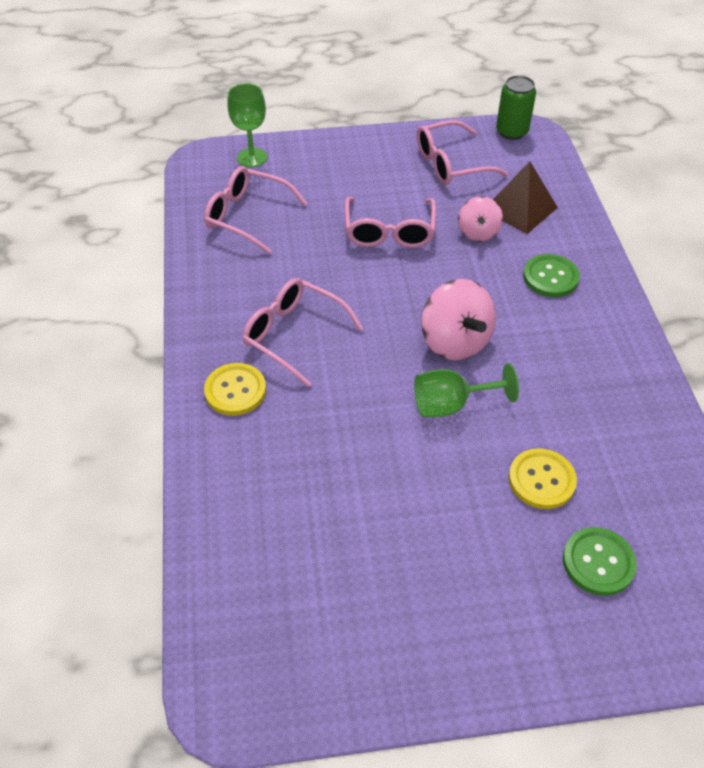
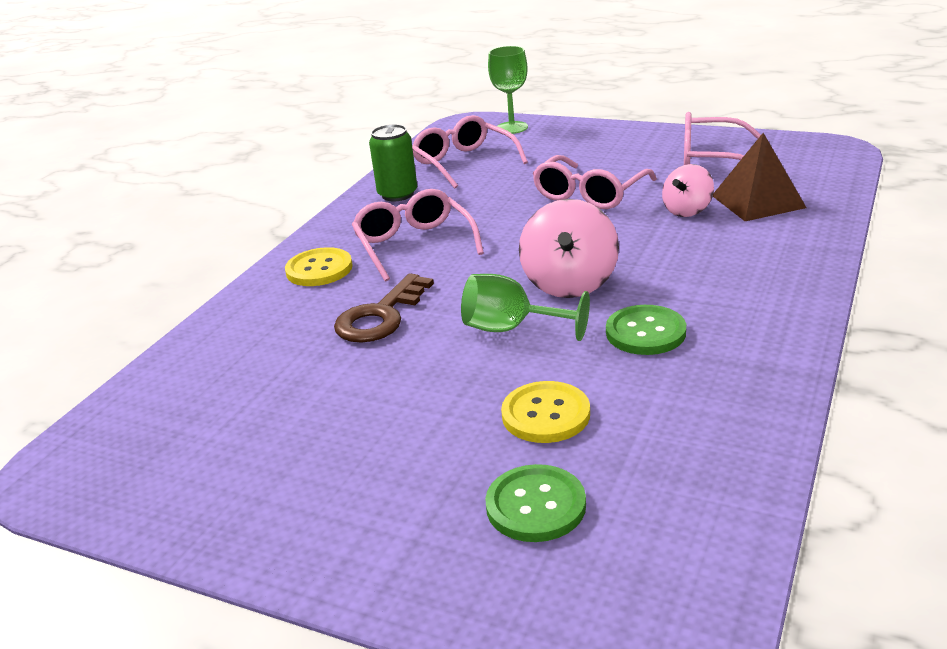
camera: 35 degrees right, 20 degrees down
(339, 427) = (380, 316): none -> brown key
(511, 131) = (810, 145): green can -> green can (397, 194)
(550, 277) = (738, 258): green button -> green button (645, 332)

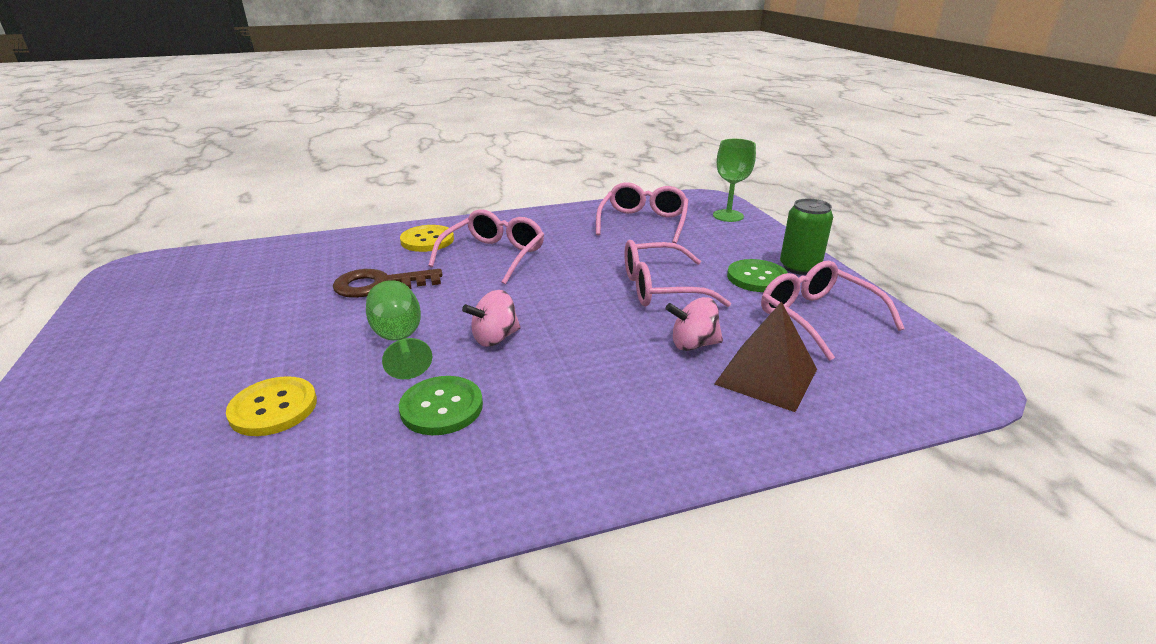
camera: 45 degrees right, 0 degrees up
(397, 194) = (562, 221): green can -> green can (799, 267)
(535, 506) = (131, 457): green button -> green button (757, 278)
(569, 284) = (495, 338): pink spinning top -> pink spinning top, size x0.62

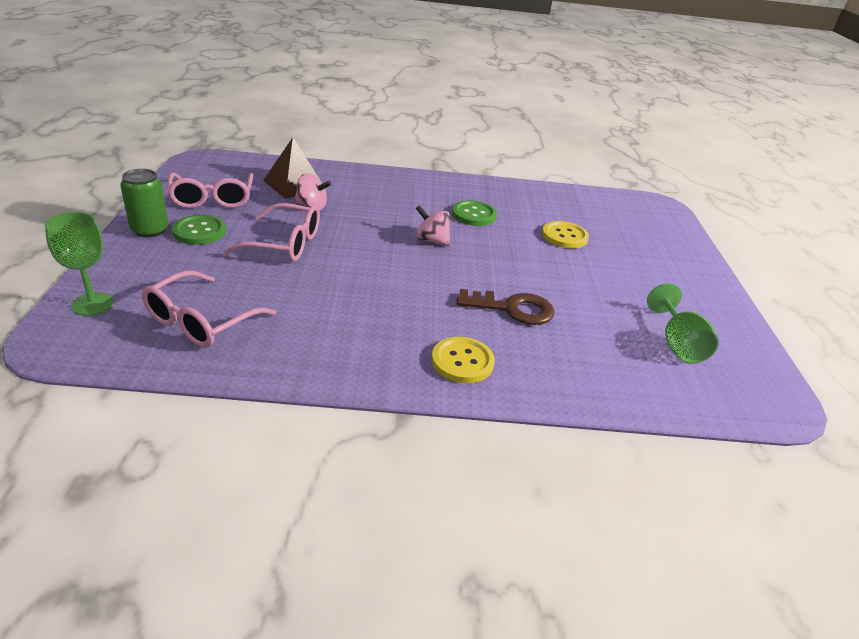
camera: 165 degrees left, 5 degrees up
(399, 341) = (495, 255): green goblet -> green goblet (677, 344)
(494, 255) = (398, 316): pink glasses -> none
(495, 338) = (432, 240): pink spinning top -> pink spinning top turned 135 degrees counterclockwise

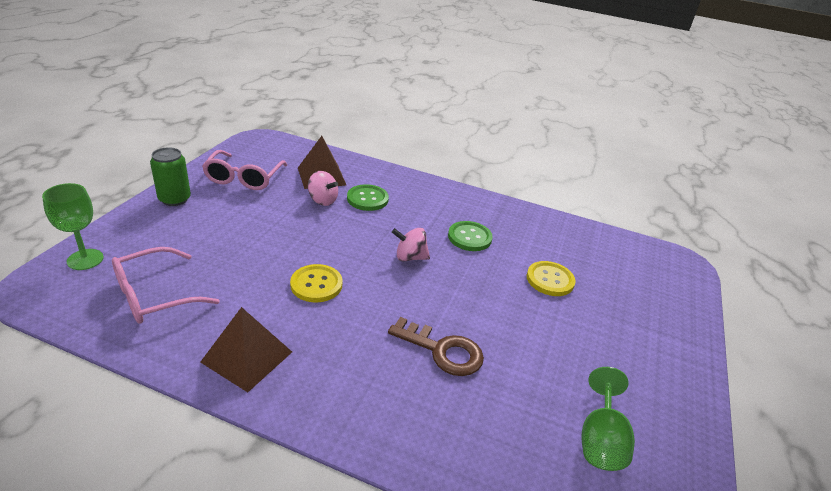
camera: 20 degrees right, 0 degrees up
(199, 231) = (212, 208): green button -> green button (367, 199)
(285, 244) = (274, 234): pink glasses -> none
(339, 352) = (247, 356): none -> brown pyramid
(432, 240) = (410, 257): pink spinning top -> pink spinning top turned 45 degrees counterclockwise
(462, 361) = (354, 397): yellow button -> yellow button (316, 284)

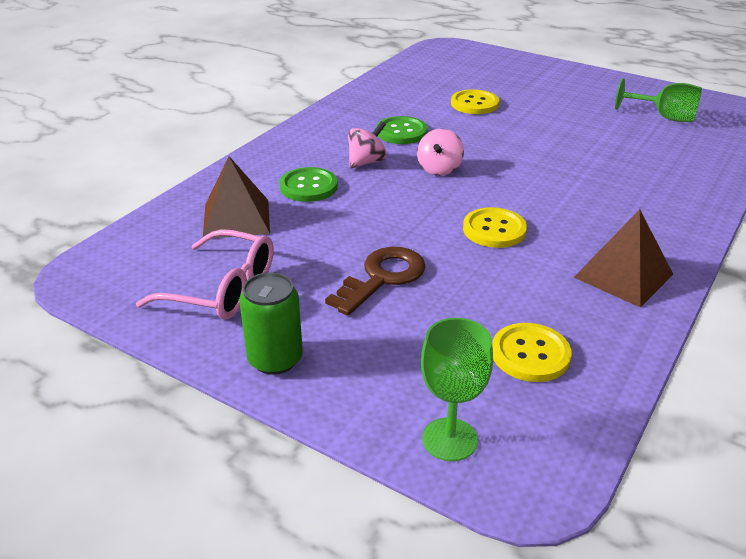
camera: 75 degrees left, 0 degrees up
(154, 296) = (530, 354): pink glasses -> yellow button
(322, 200) = (306, 220): pink spinning top -> pink spinning top (366, 162)
(442, 351) = (586, 166): brown key -> brown key (382, 277)

